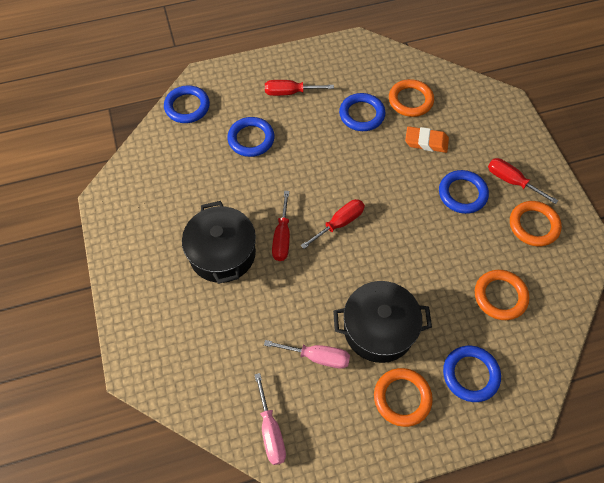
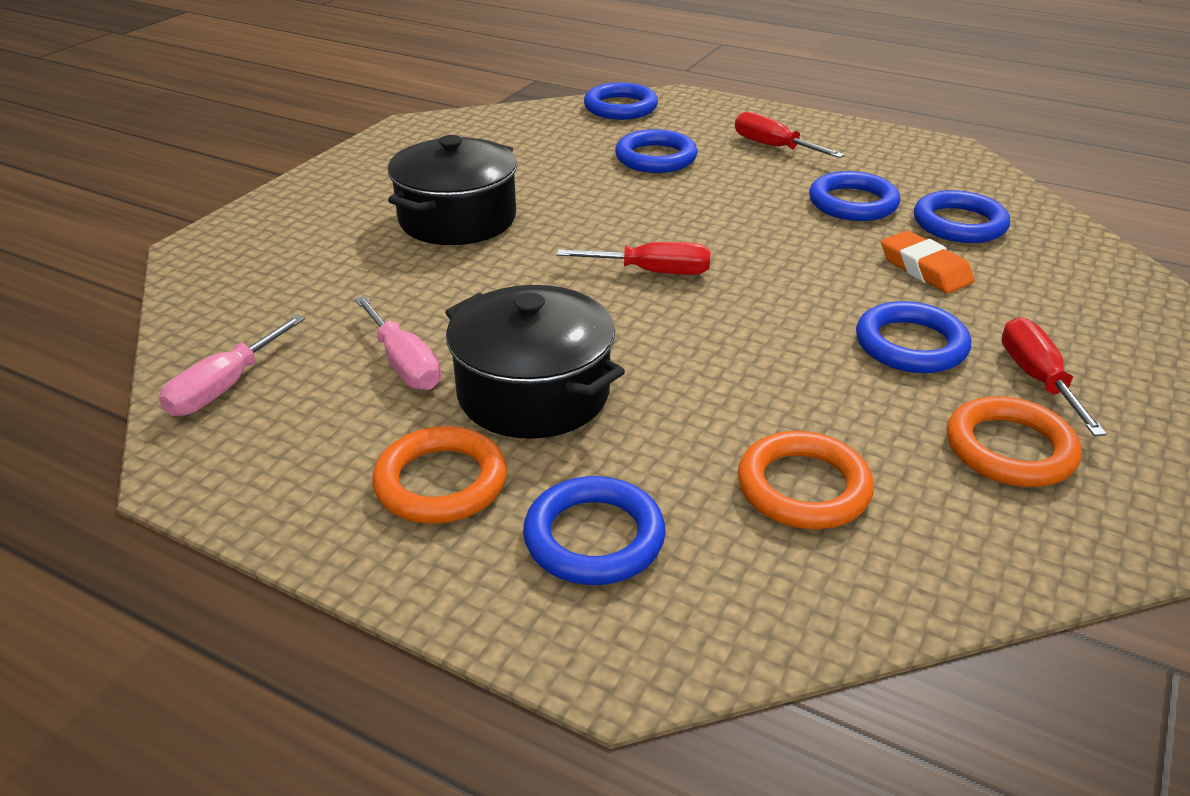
camera: 45 degrees right, 25 degrees down
(282, 237) = (553, 244): red screwdriver -> none
(410, 100) = (959, 224): orange ring -> blue ring

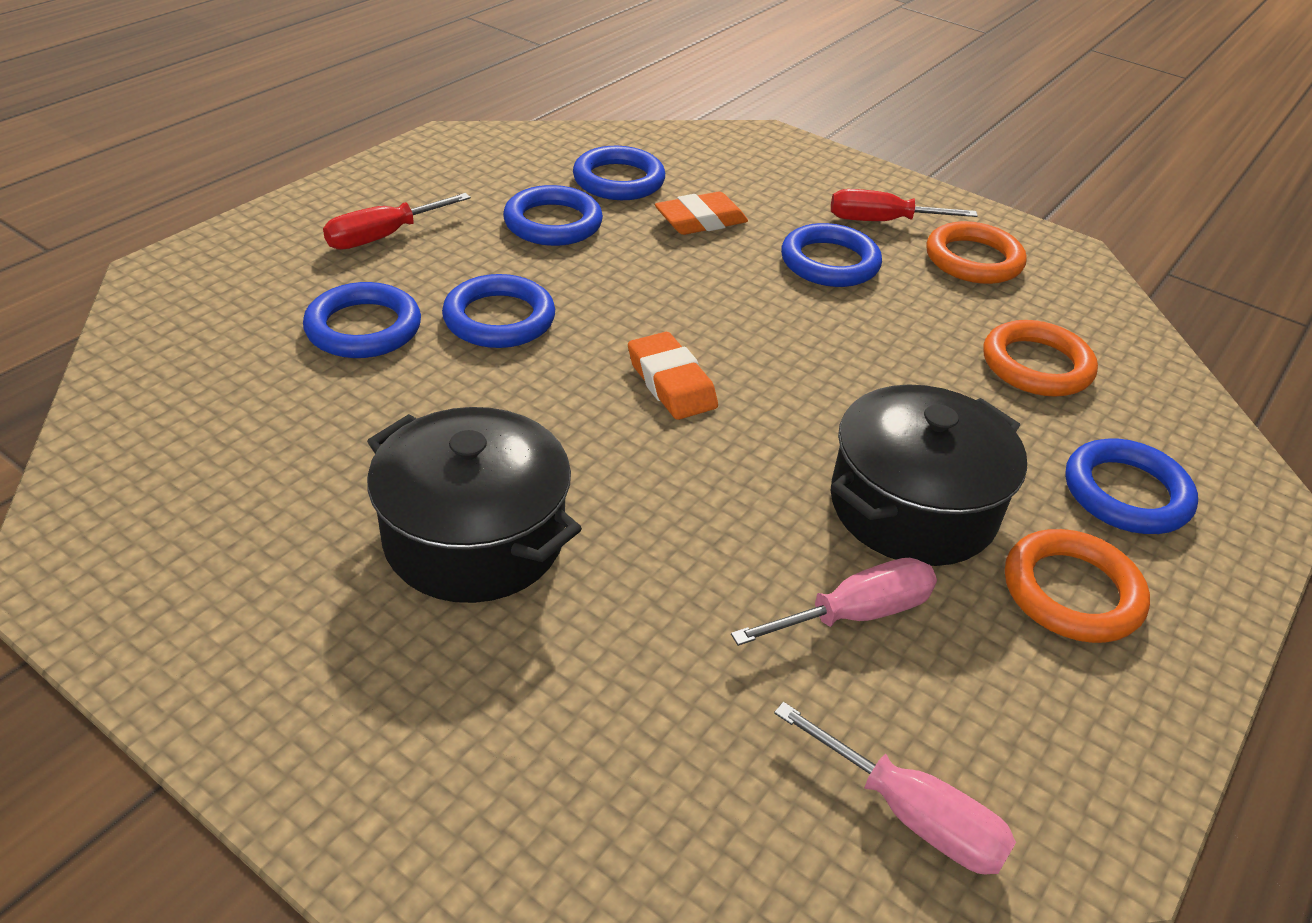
camera: 85 degrees left, 5 degrees up
(620, 107) = (163, 328): blue ring -> blue ring (499, 319)
(652, 272) = (671, 383): red screwdriver -> orange eraser

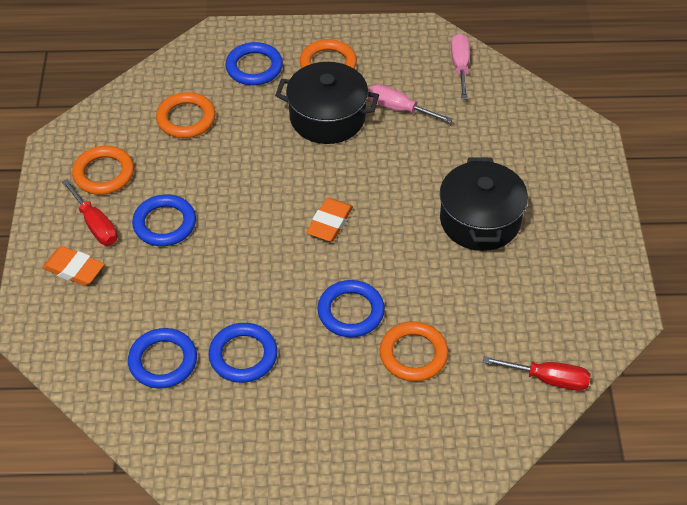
camera: 125 degrees left, 10 degrees up
(363, 328) = (413, 354): blue ring -> orange ring
(383, 237) = (336, 416): red screwdriver -> red screwdriver (548, 379)
(700, 221) = (173, 296): orange eraser -> orange eraser (74, 269)

